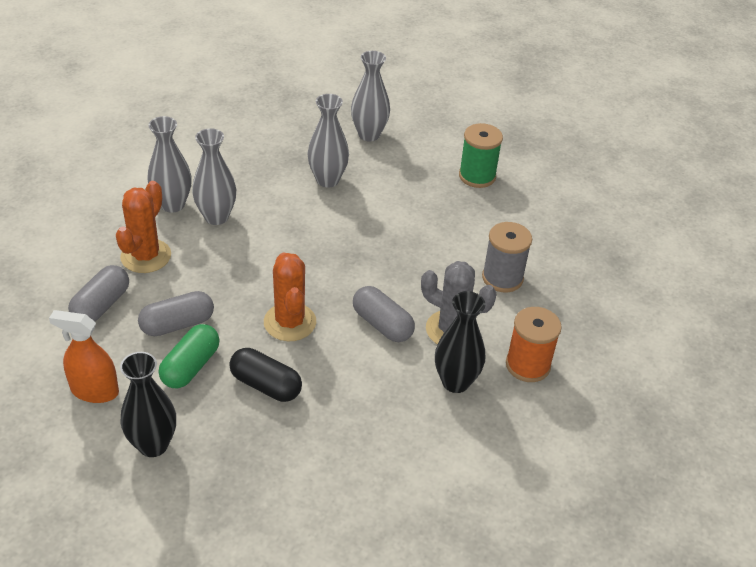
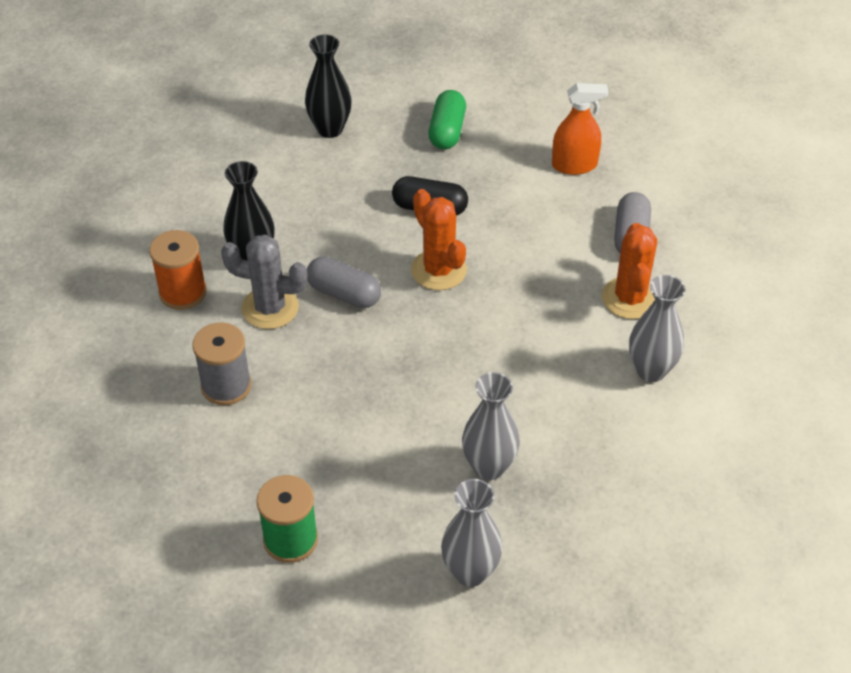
camera: 165 degrees right, 5 degrees up
(153, 445) = (495, 141): black vase -> black vase (330, 129)
(177, 324) = (545, 238): grey capsule -> none
(191, 366) = (507, 205): green capsule -> green capsule (447, 131)
(216, 217) = (590, 369): grey vase -> none

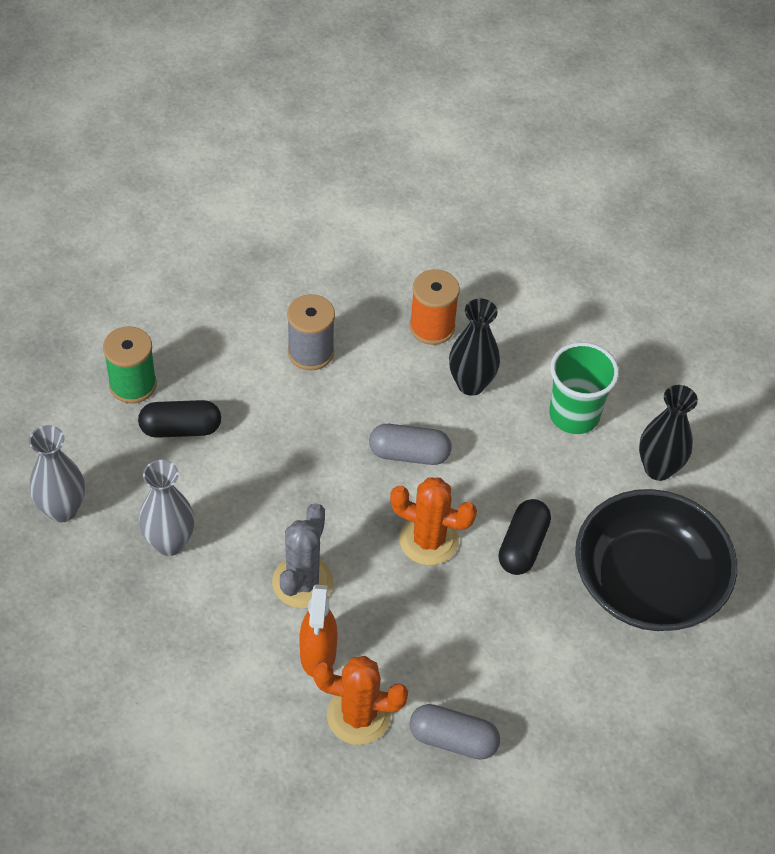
camera: 95 degrees right, 5 degrees up
(270, 308) = (400, 392): grey cactus -> grey cactus (302, 582)
(279, 184) = (574, 415): none -> green cup
(344, 293) = (409, 454): grey capsule -> grey capsule turned 60 degrees clockwise
(344, 483) = (180, 429): none -> black capsule
(438, 270) = (428, 540): orange cactus -> orange cactus turned 45 degrees clockwise
(447, 131) = (648, 582): green capsule -> black bowl
(574, 165) = (578, 705): orange spray bottle -> orange spray bottle (318, 654)
(651, 370) = (254, 712): grey vase -> none

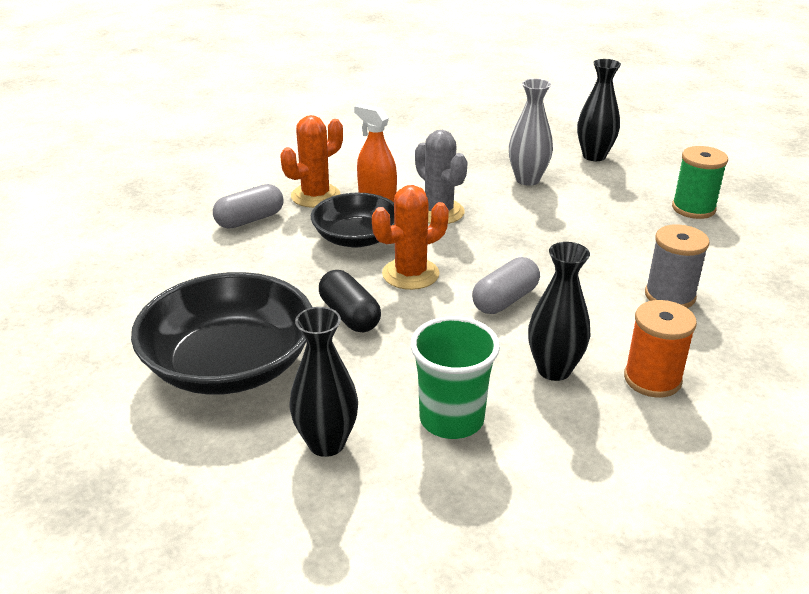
camera: 130 degrees right, 20 degrees down
(62, 509) = (594, 156): grey vase -> black vase
(180, 429) = (630, 213): black capsule -> none
(407, 621) = (356, 238): none -> black bowl

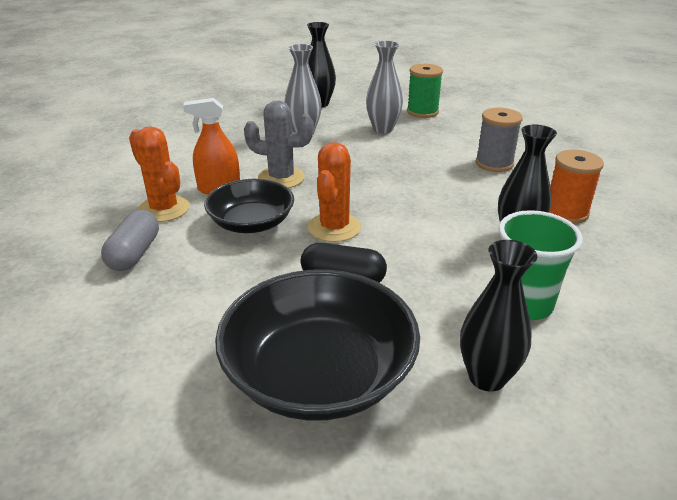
camera: 45 degrees left, 0 degrees up
(315, 196) = (164, 209): orange cactus -> orange cactus turned 45 degrees counterclockwise
(505, 300) = (420, 212): grey capsule -> none
(614, 208) = (383, 129): none -> grey vase

